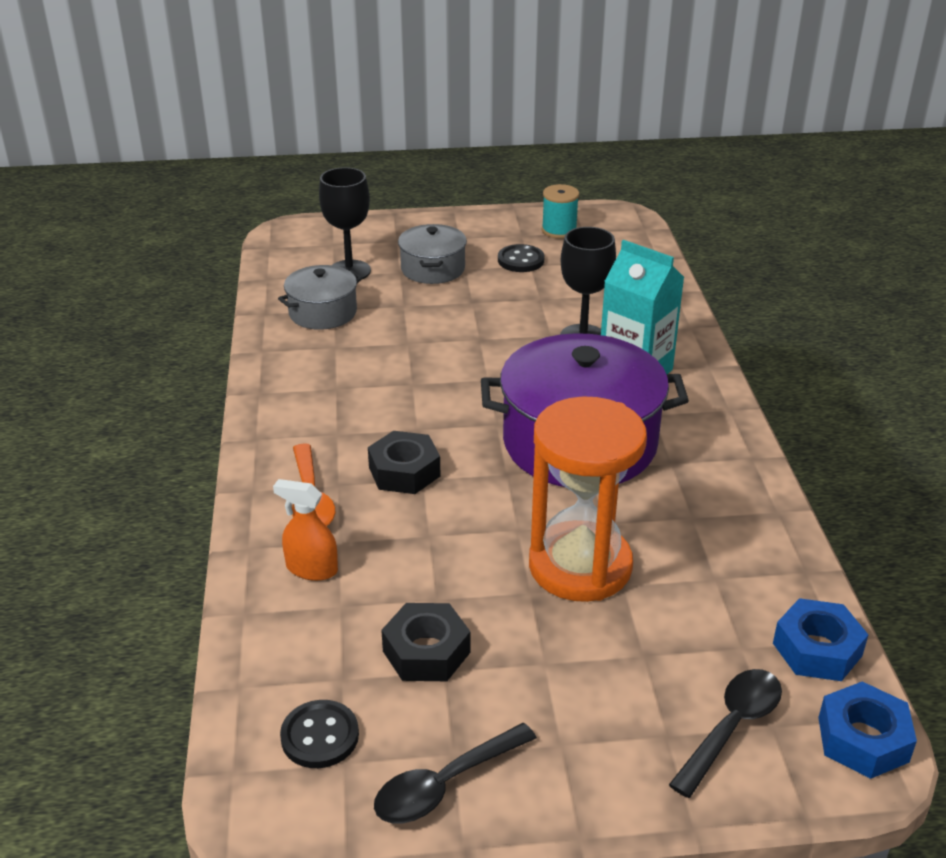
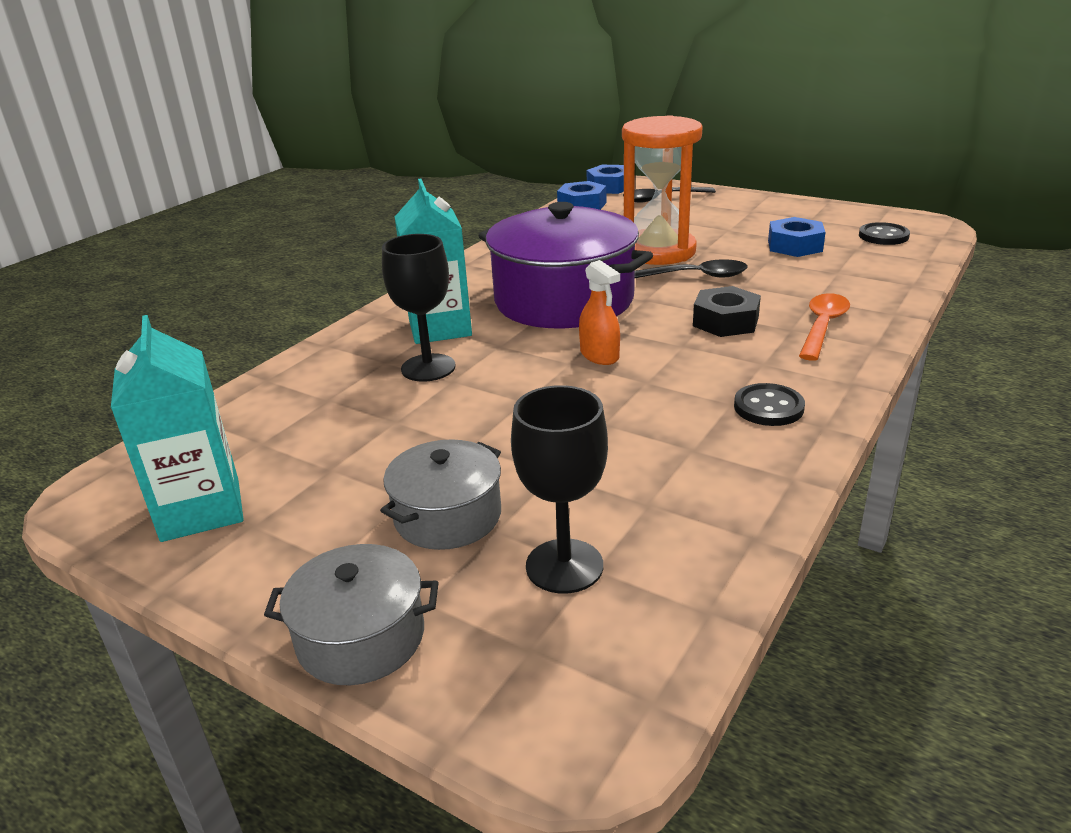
camera: 140 degrees left, 5 degrees down
(311, 568) = (847, 291): orange spray bottle -> orange spray bottle (599, 355)
(323, 312) = (669, 504): grey pot -> grey pot (361, 637)
(426, 651) = (794, 246): black nut -> blue nut
(444, 784) = (823, 213): black spoon -> black spoon (696, 276)
(521, 260) = (328, 481): black button -> black button (768, 407)
(559, 230) = (201, 509): turquoise spool -> turquoise carton

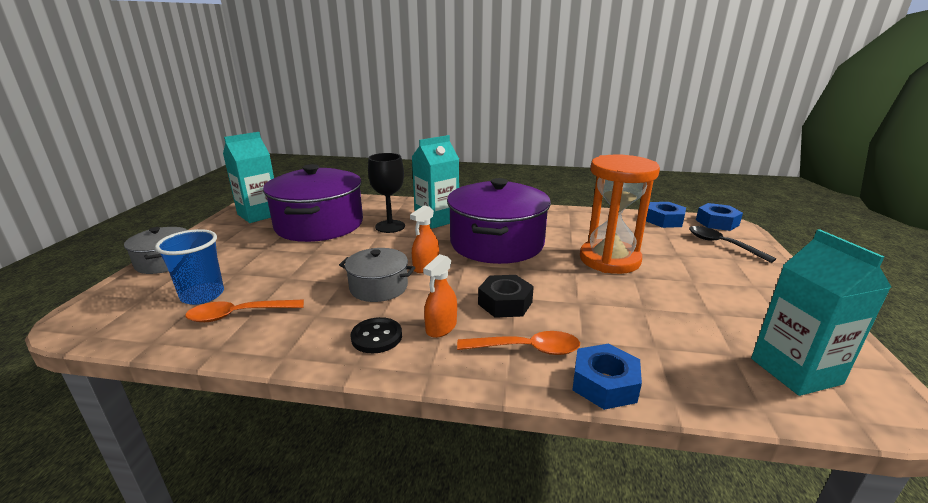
camera: 65 degrees right, 5 degrees down
(346, 435) = (319, 224): none -> purple pot
(448, 516) = (249, 260): grey pot -> grey pot (378, 287)
(564, 566) = (202, 295): black goblet -> blue cup
(658, 521) = (238, 315): none -> orange spoon
(696, 276) = (577, 280): black spoon -> none
(763, 365) = (441, 327): none -> orange spray bottle
(794, 246) = (695, 317): blue nut -> blue nut (604, 384)
(883, 236) = (795, 371): black button -> turquoise carton

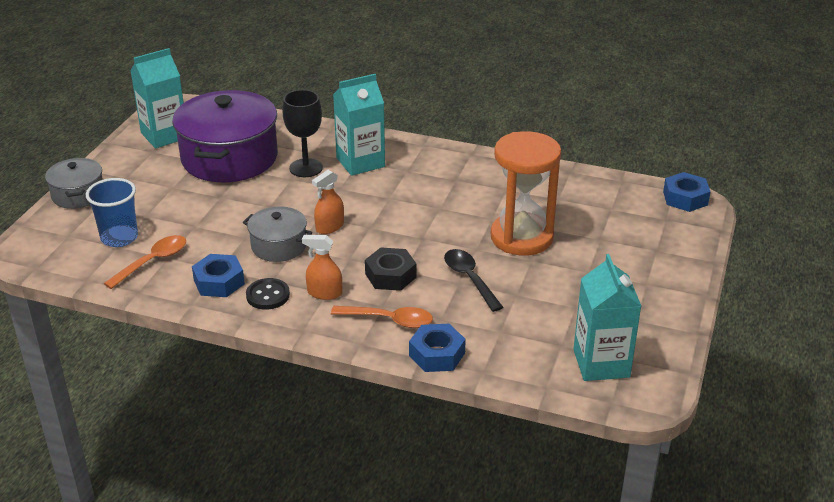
camera: 10 degrees right, 10 degrees up
(238, 315) = (153, 261): orange spoon -> orange spoon turned 135 degrees clockwise
(441, 327) = (324, 293): orange spray bottle -> orange spray bottle turned 60 degrees clockwise
(496, 243) = (413, 203): purple pot -> none
(664, 220) = (624, 188): blue nut -> blue nut (219, 282)
(721, 244) = (661, 230): black spoon -> black spoon (469, 279)

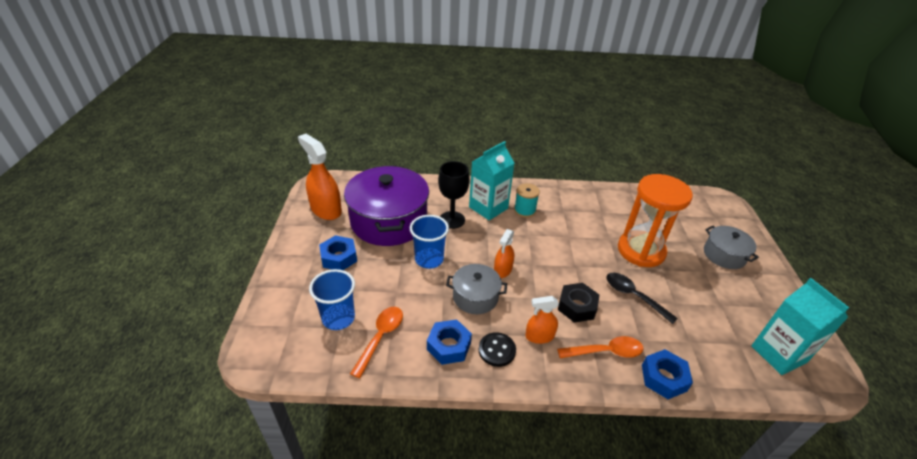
camera: 20 degrees left, 5 degrees up
(78, 195) = (280, 280): grey pot -> grey pot (724, 255)
(164, 135) = (326, 210): turquoise carton -> orange spray bottle
(251, 202) = (429, 259): none -> blue cup
(405, 172) = (524, 210): none -> turquoise spool
(685, 198) = (714, 198): blue nut -> blue nut (339, 257)

